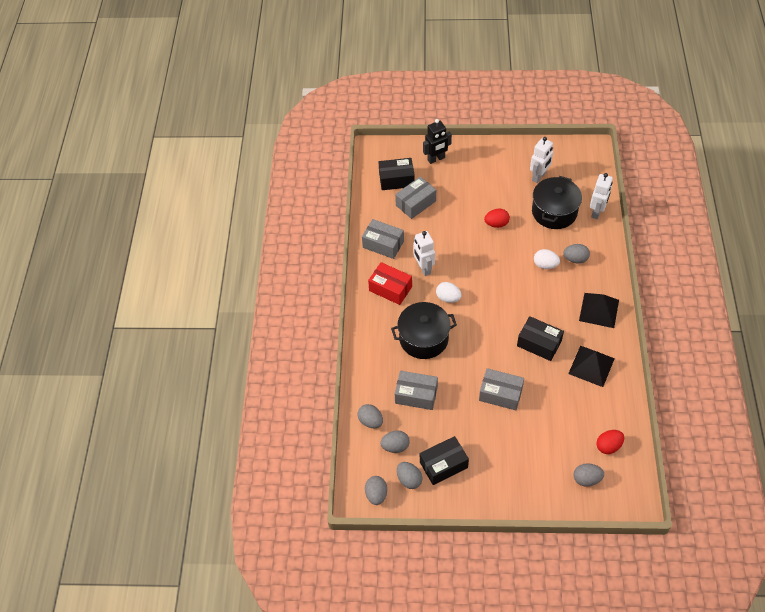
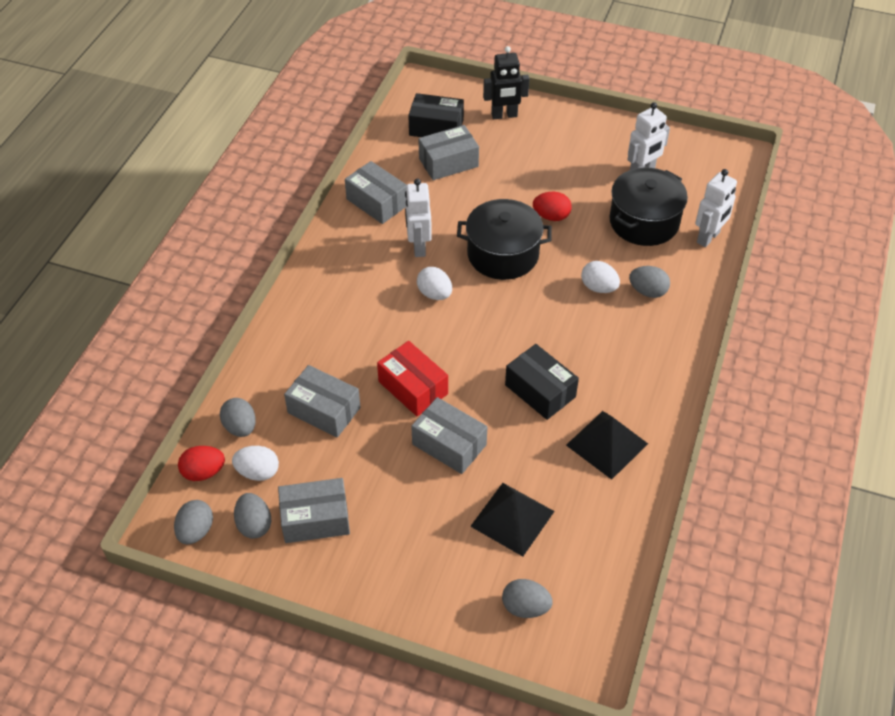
camera: 15 degrees right, 5 degrees down
(390, 289) = (358, 261): red box -> red box (413, 388)
(395, 446) = (258, 472): grey egg -> white egg
(423, 338) = (373, 338): black pot -> black pot (503, 254)
(443, 465) = (315, 519): black box -> grey box
(599, 310) = (653, 369): black pyramid -> black pyramid (512, 518)
(608, 446) = (582, 568): red egg -> red egg (203, 472)

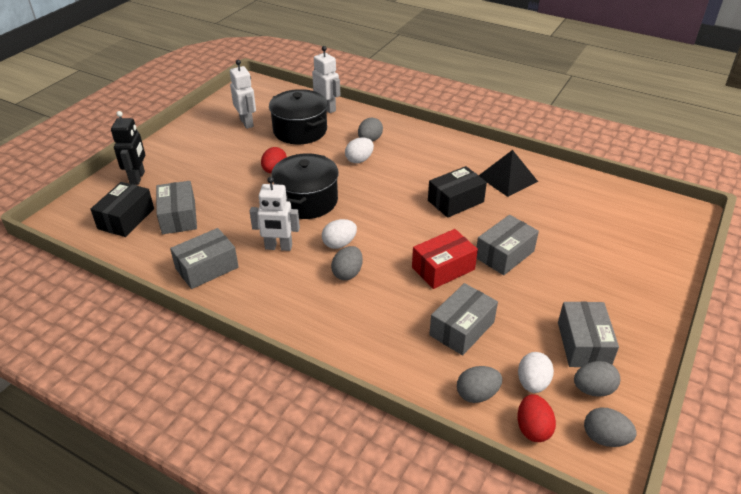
camera: 80 degrees left, 10 degrees down
(512, 518) = (574, 230): black pyramid -> none
(525, 607) = (649, 234): grey egg -> grey egg (347, 273)

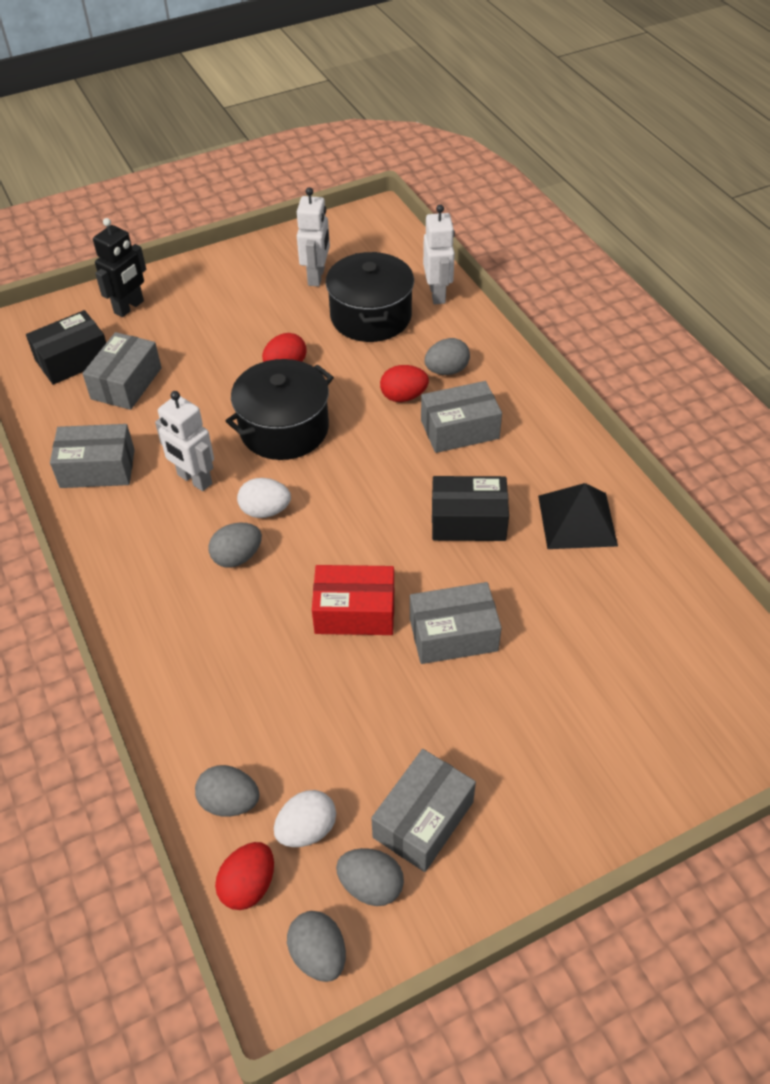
camera: 35 degrees right, 10 degrees up
(359, 160) = (403, 396): white egg -> red egg
(462, 328) = (296, 707): grey box -> grey box (459, 429)

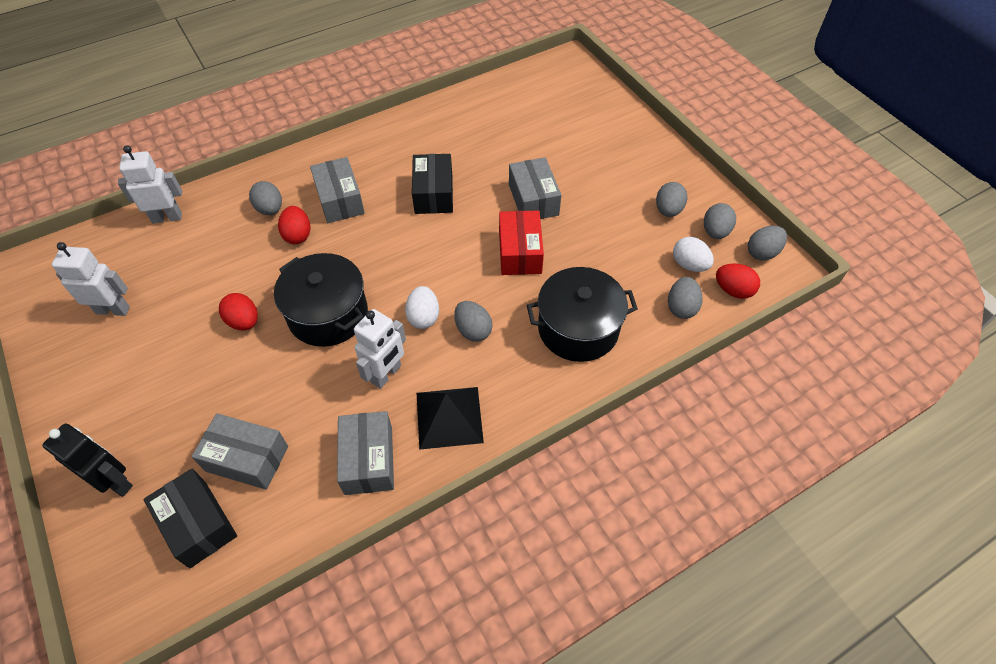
camera: 95 degrees left, 5 degrees up
(371, 316) = (186, 263): black pot -> black pot (578, 328)
(423, 819) = (668, 210): grey box -> grey egg
(577, 520) = (432, 140): black pyramid -> black pyramid (449, 417)

